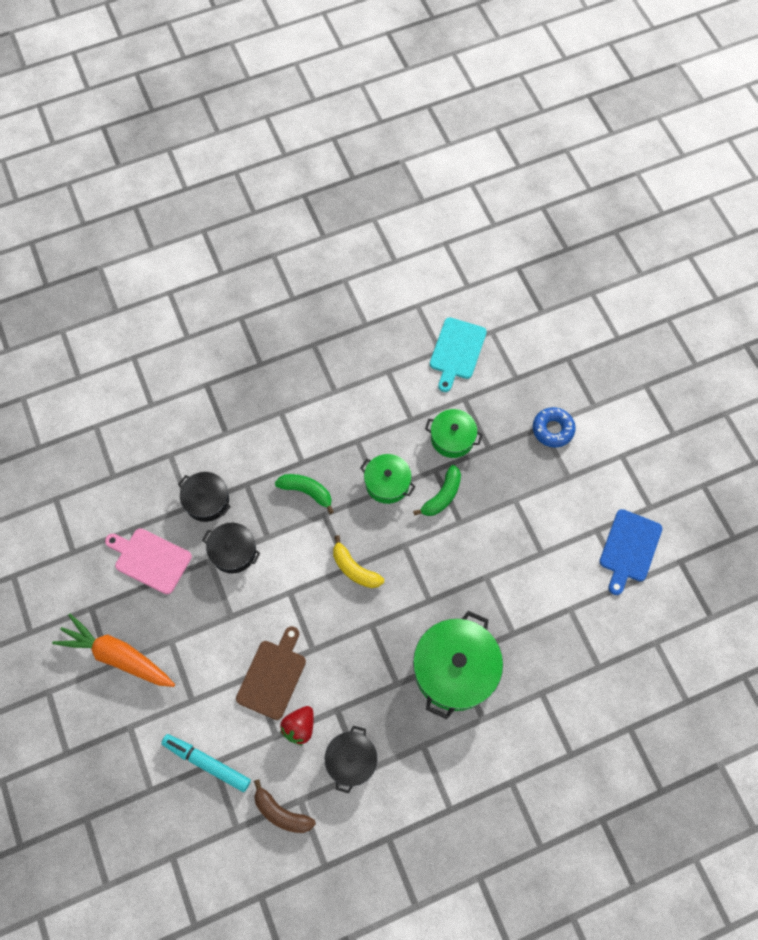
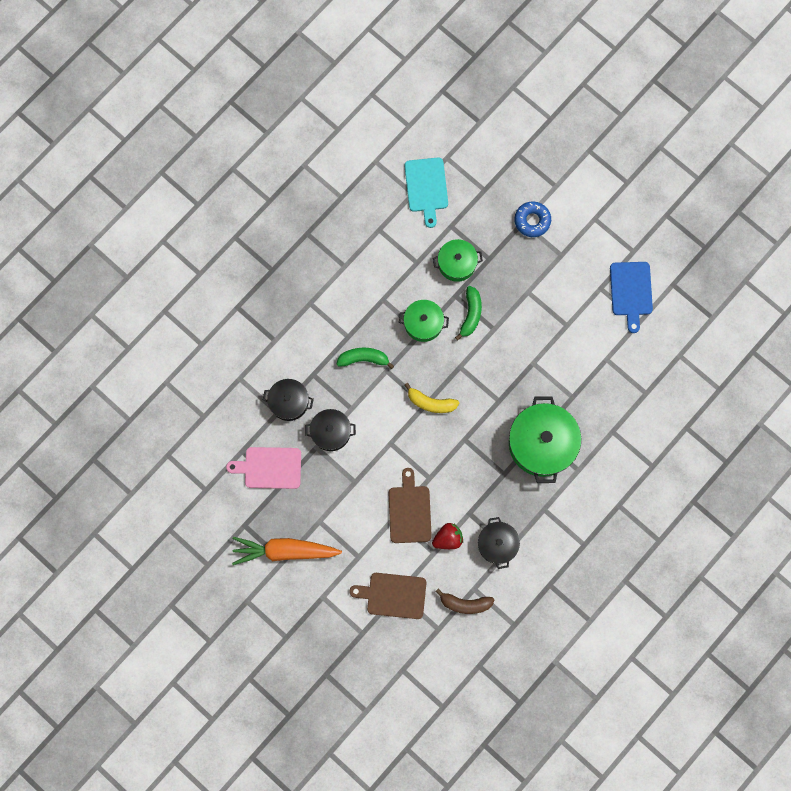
camera: 25 degrees left, 10 degrees up
(207, 763) = (393, 595): turquoise marker -> brown cutting board
(299, 727) = (448, 538): red strawberry -> red strawberry turned 120 degrees counterclockwise

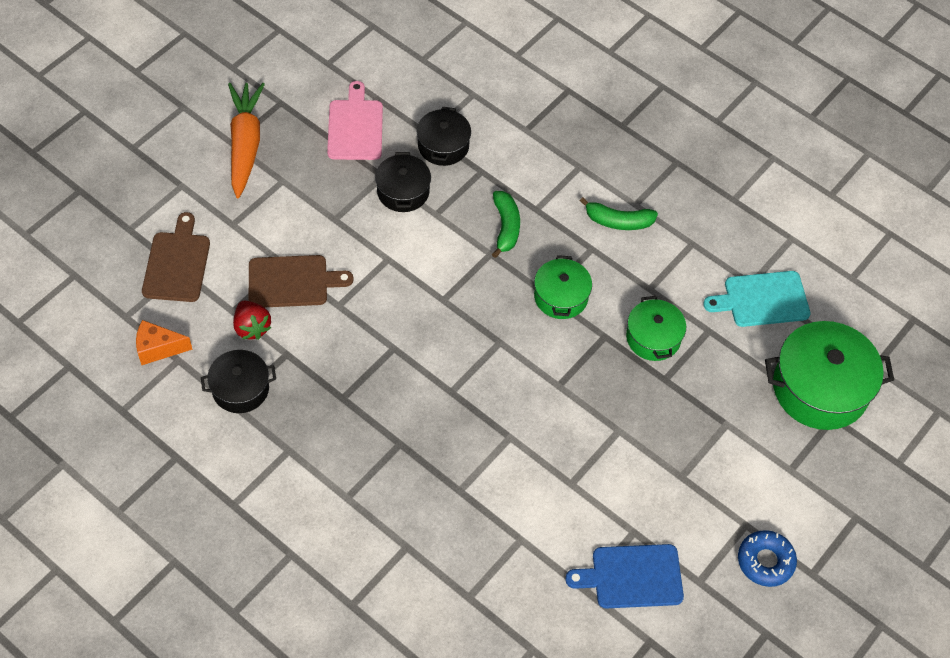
camera: 85 degrees right, 20 degrees down
(431, 402) = (446, 306): yellow banana -> none
(465, 603) = (158, 348): brown banana -> orange cheese
(470, 314) = (578, 355): green banana -> green banana (618, 221)
(532, 221) = (730, 436): blue donut -> blue donut (765, 561)
(542, 443) = (387, 447): green pot -> green pot (820, 388)

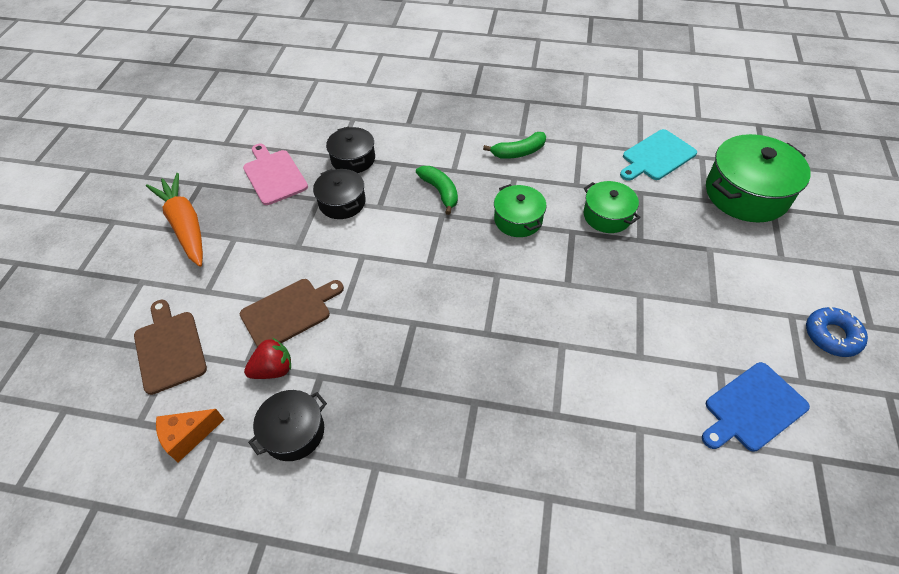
camera: 25 degrees left, 5 degrees down
(252, 327) = (273, 369): red strawberry -> red strawberry turned 60 degrees counterclockwise

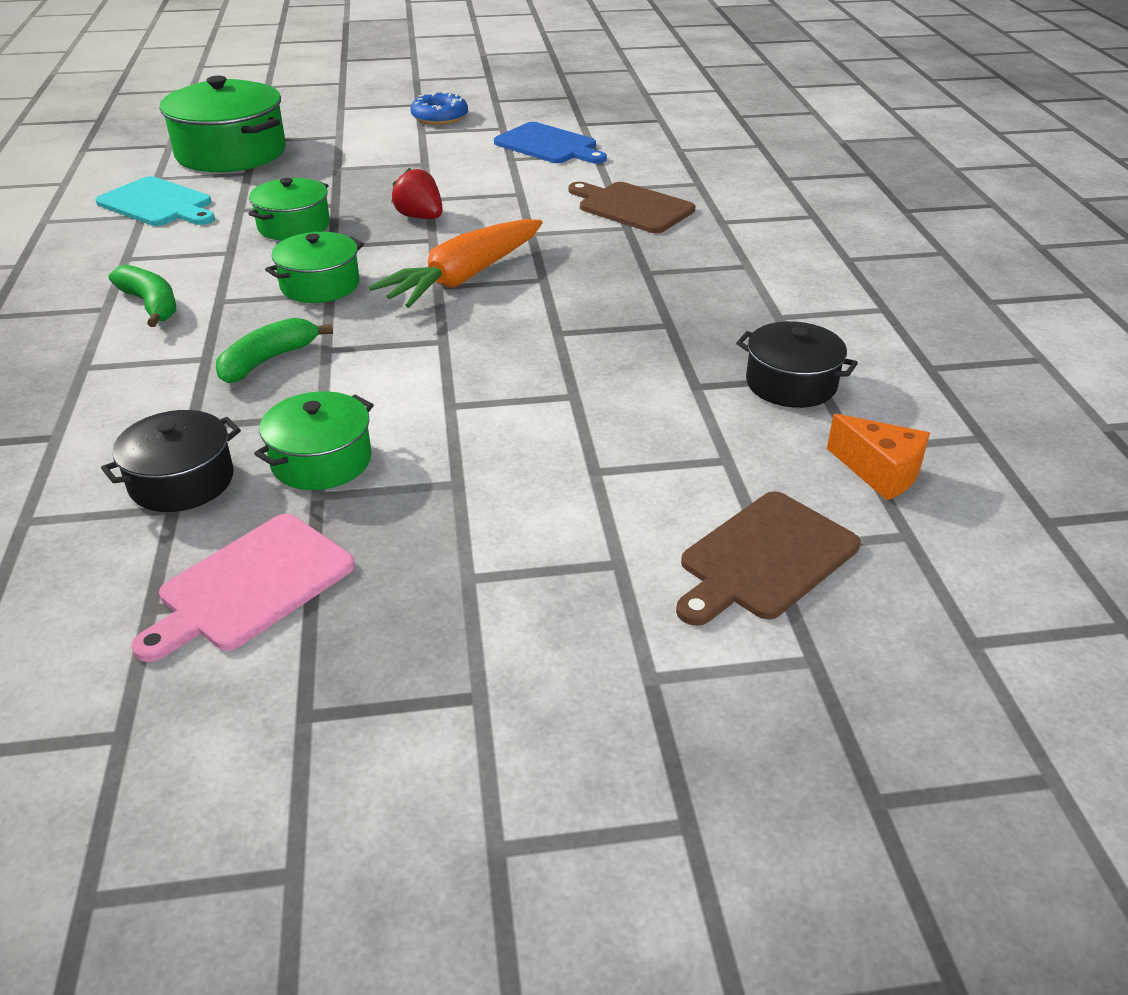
camera: 110 degrees left, 15 degrees down
(185, 226) = (460, 677): orange carrot -> orange carrot (464, 278)
(273, 369) = (717, 429): red strawberry -> red strawberry (420, 217)
(289, 312) = (607, 446): brown cutting board -> brown cutting board (632, 207)
(342, 202) = (321, 461): black pot -> green pot

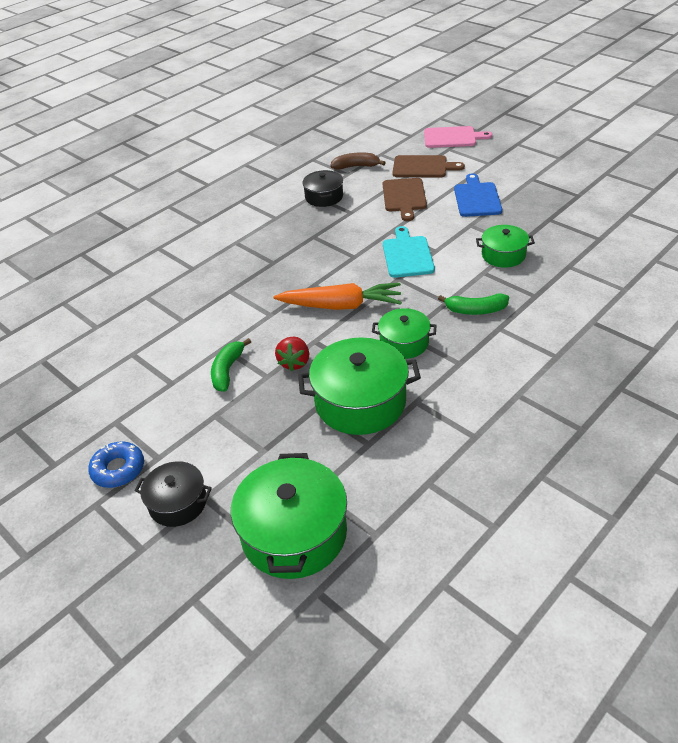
camera: 125 degrees left, 5 degrees up
(151, 305) = (494, 381): green banana -> green banana (228, 370)
(158, 204) = (407, 491): turquoise cutting board -> turquoise cutting board (407, 255)
(182, 481) = (558, 274): black pot -> black pot (178, 503)
(251, 585) = (564, 229): pink cutting board -> pink cutting board (452, 137)
(294, 226) = (360, 402): green pot -> green pot, size x1.73
(549, 145) = (133, 380): blue cutting board -> blue cutting board (477, 198)
(632, 207) = (203, 301): brown cutting board -> brown cutting board (404, 197)
(880, 473) = (356, 166): orange cheese -> brown banana

